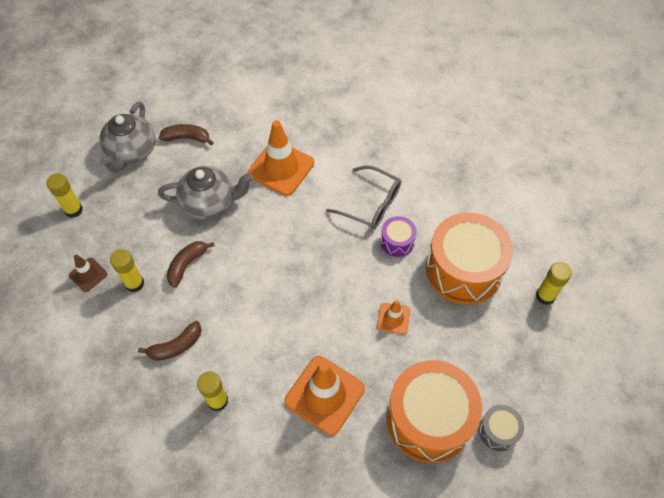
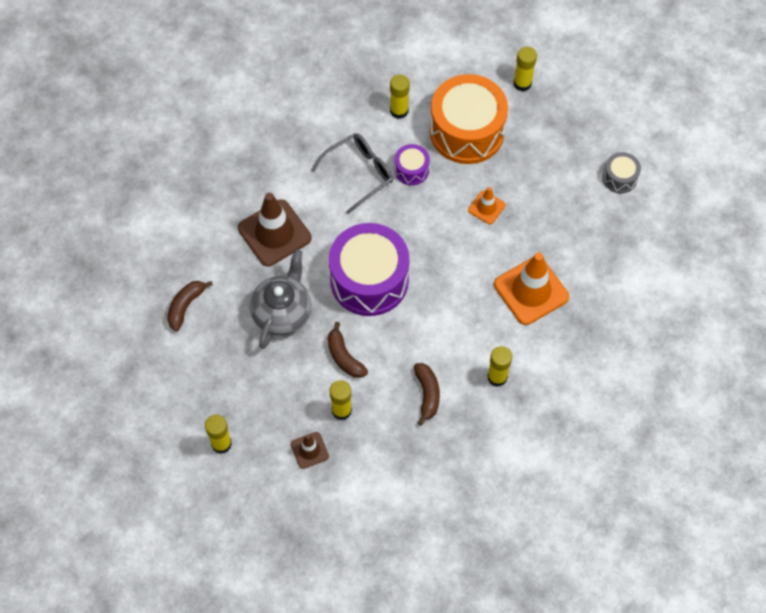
camera: 65 degrees left, 5 degrees up
(132, 152) = (175, 366): grey teapot -> none
(270, 253) = (369, 280): none -> purple drum
(281, 168) = (274, 233): orange traffic cone -> brown traffic cone
(429, 419) = (587, 222): orange drum -> none
(450, 208) = (399, 111): none -> yellow glue stick

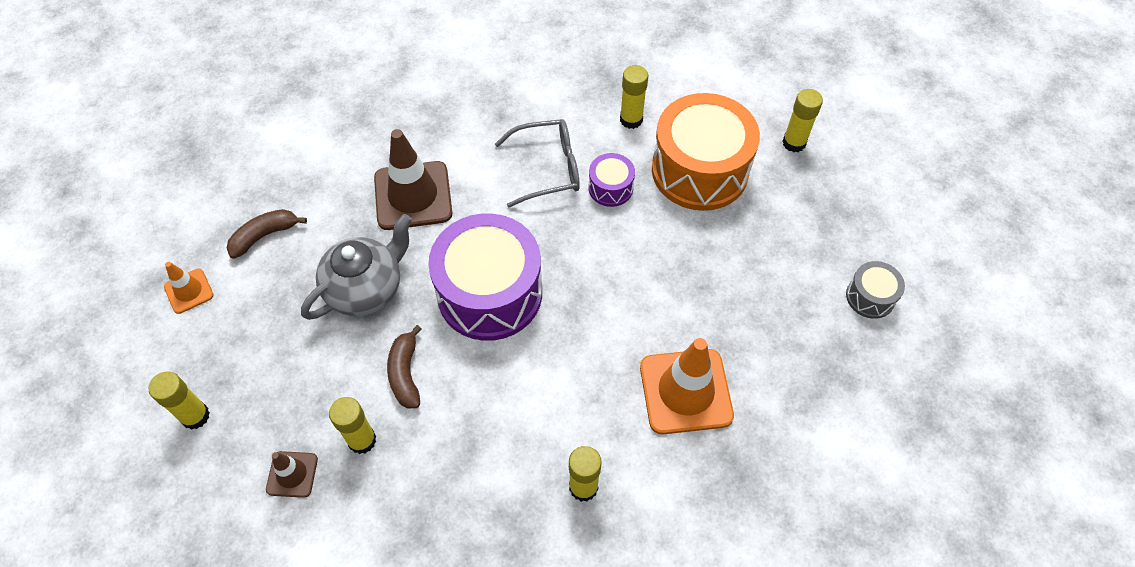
camera: 25 degrees right, 5 degrees down
(427, 394) = (480, 468): brown banana -> none
(486, 207) = (679, 265): orange traffic cone -> orange traffic cone (189, 291)

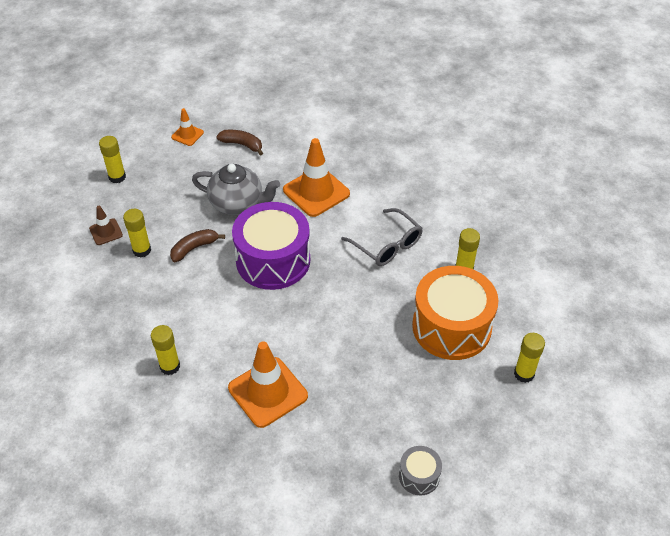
camera: 60 degrees right, 10 degrees down
(413, 196) = (316, 192): brown traffic cone -> orange traffic cone
(610, 188) = (397, 284): purple drum -> none

